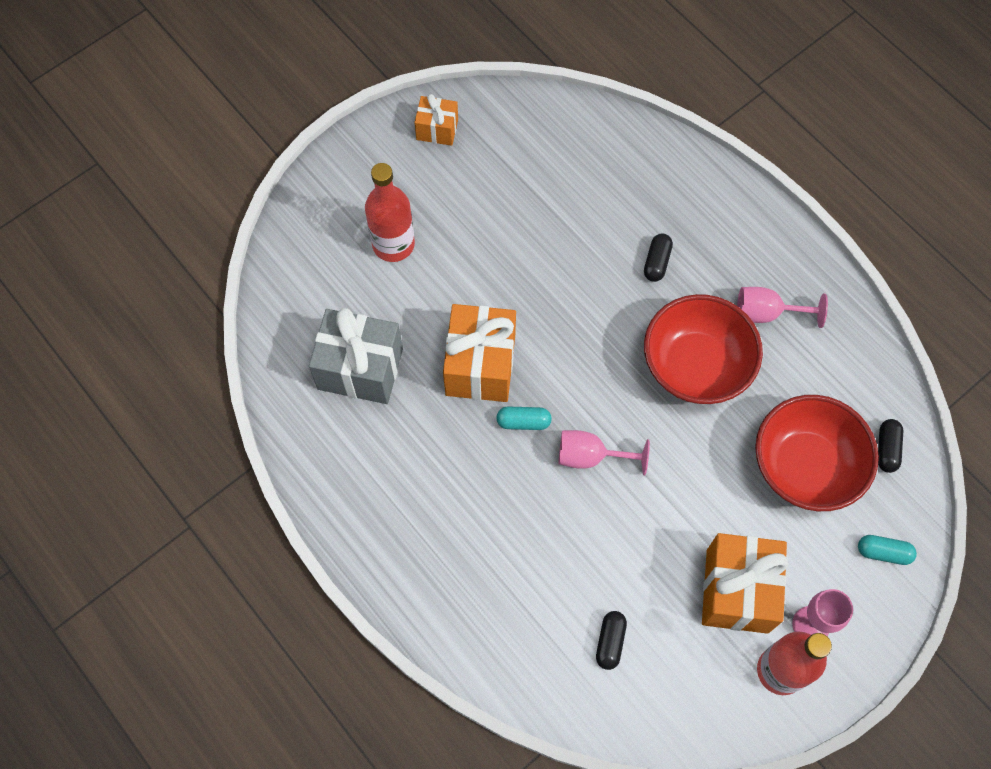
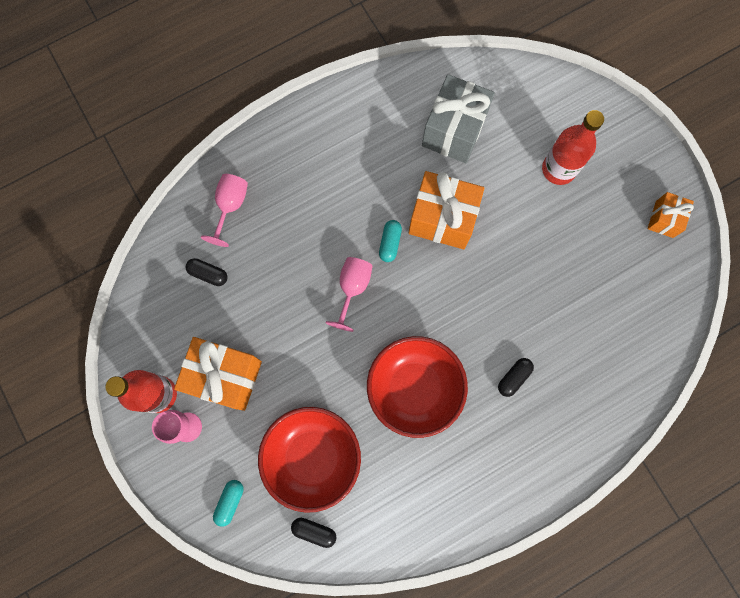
camera: 100 degrees right, 10 degrees up
(657, 262) = (514, 378): black capsule -> black capsule turned 75 degrees counterclockwise
(766, 313) = (452, 461): pink goblet -> pink goblet (230, 206)

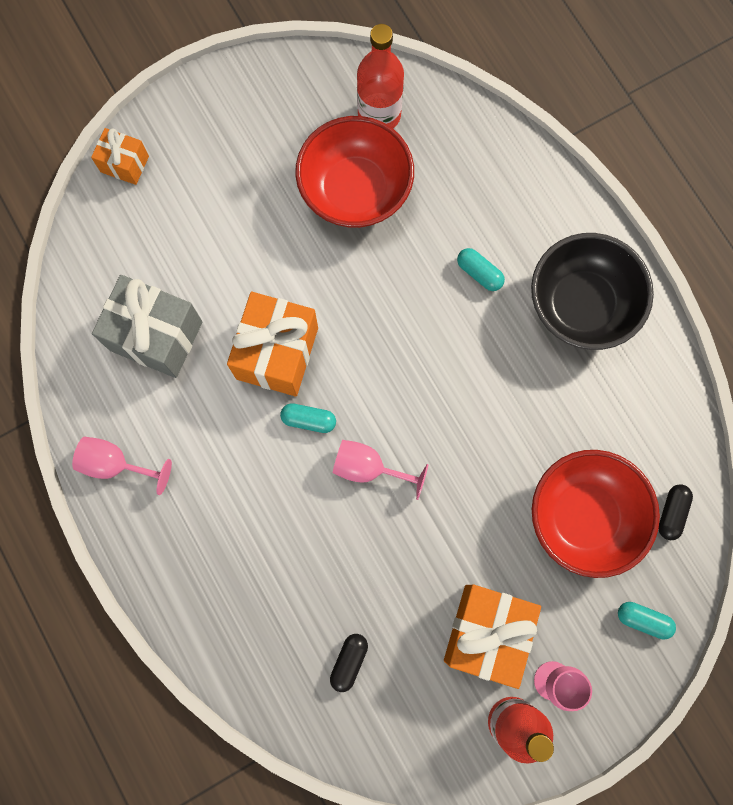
camera: 90 degrees left, 0 degrees up
(230, 206) = (254, 635): pink goblet -> pink goblet (115, 464)
(414, 388) = (495, 391): red bowl -> red bowl (355, 190)
(489, 463) = (581, 304): none -> black bowl
(514, 378) = (479, 273): black capsule -> turquoise capsule
(558, 169) = (214, 208): red bottle -> red bottle (379, 114)
(664, 219) = (282, 90): orange gift -> orange gift (124, 164)

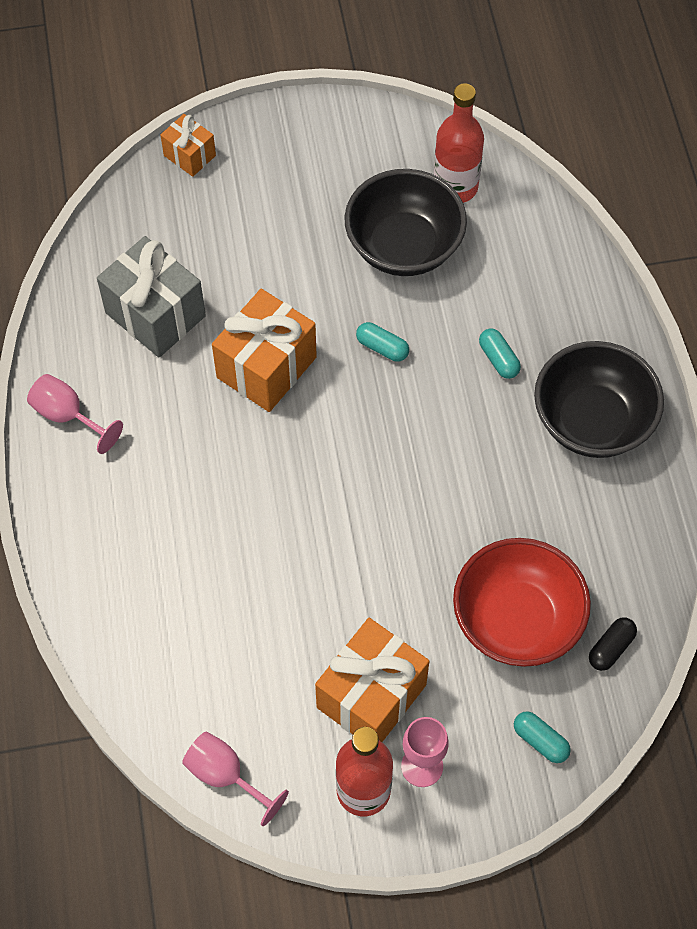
camera: 20 degrees right, 15 degrees down
(309, 420) = (272, 438): turquoise capsule -> turquoise capsule (382, 347)
(349, 661) = (220, 674): black capsule -> none
(355, 190) = (404, 246): red bowl -> black bowl
(368, 468) = (314, 501): pink goblet -> pink goblet (225, 775)

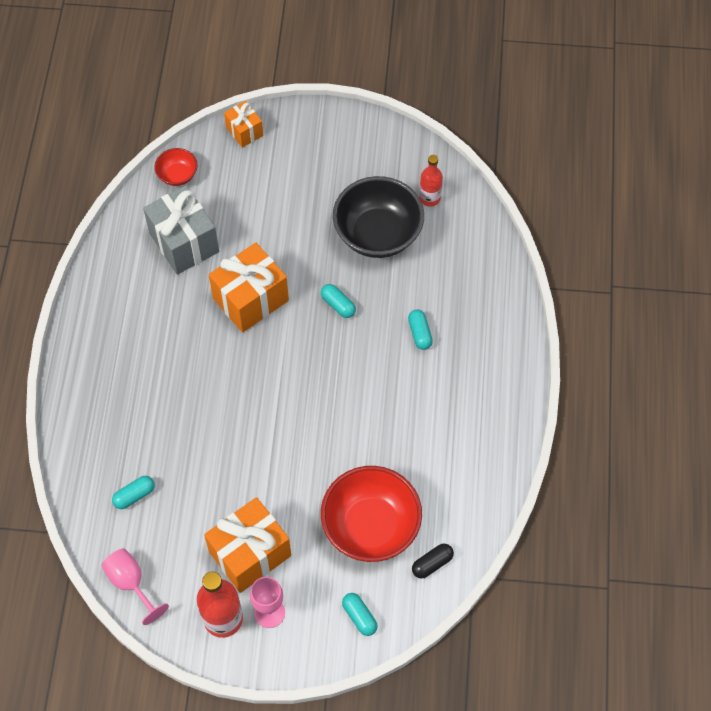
camera: 15 degrees right, 0 degrees up
(68, 416) = (100, 301): pink goblet -> none
(119, 230) = (177, 175): none -> red bowl
(193, 659) = (134, 495): none -> turquoise capsule
(455, 187) = (429, 198): red bottle -> red bottle, size x0.63
(592, 421) = (473, 395): black bowl -> none

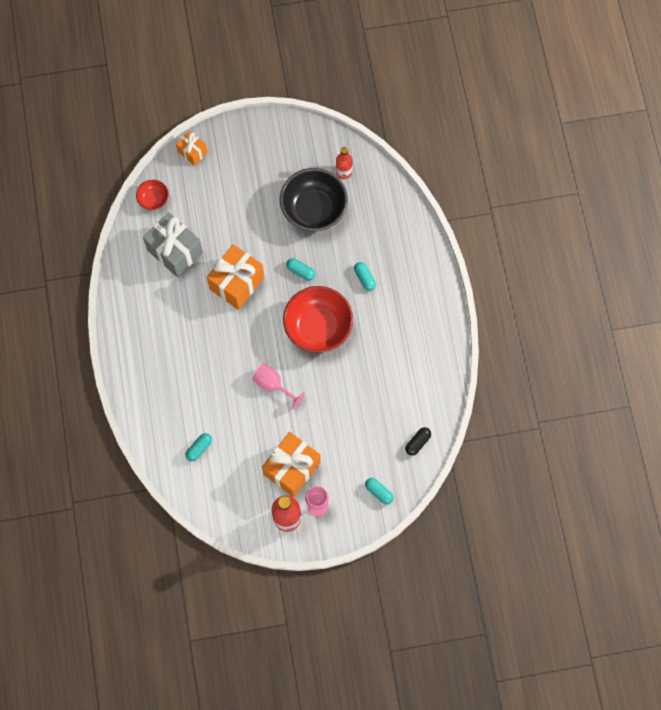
camera: 15 degrees left, 10 degrees up
(131, 583) = (216, 510): pink goblet -> pink goblet (273, 385)
(371, 526) = (369, 427): red bowl -> red bowl (318, 327)

